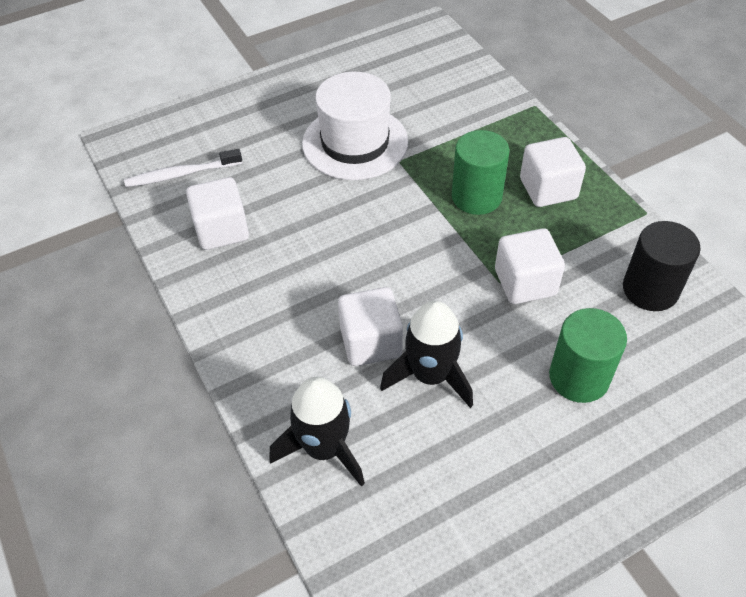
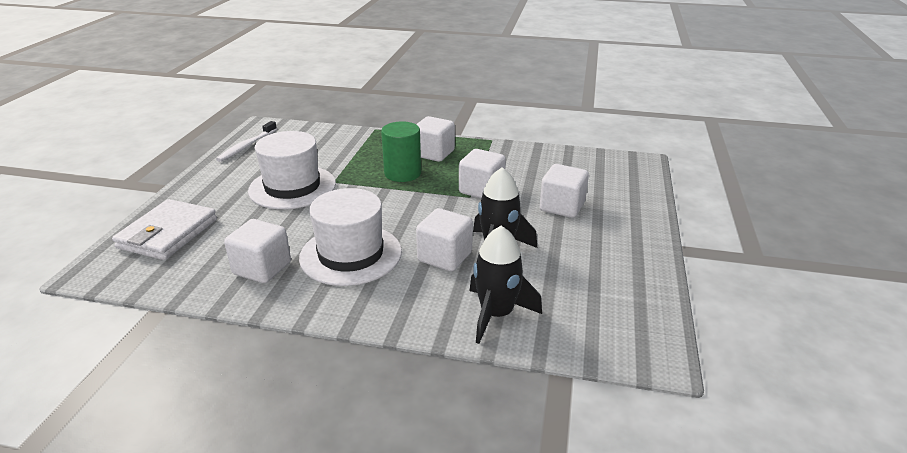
camera: 50 degrees left, 20 degrees down
(181, 174) = (181, 261): white toothbrush -> white toothbrush (247, 146)
(204, 133) = (168, 234): none -> white wallet
(301, 270) = (351, 254): none -> white hat
(579, 377) = (562, 207): green cylinder -> white cube
(650, 289) = (537, 162): black cylinder -> none

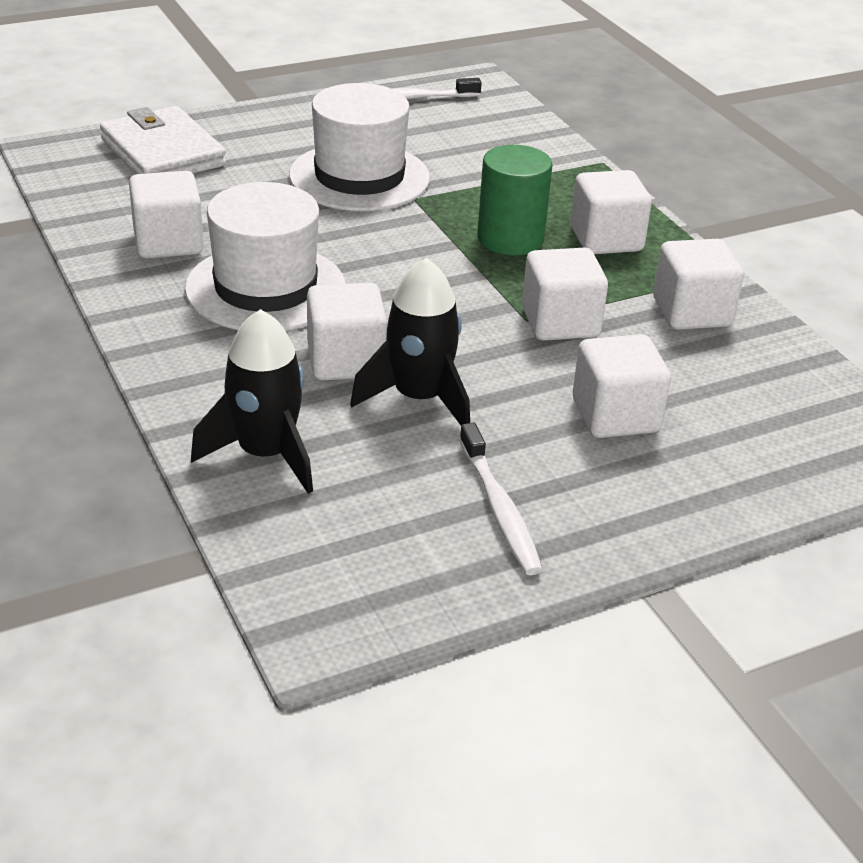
camera: 50 degrees right, 5 degrees up
(168, 234) = (163, 153): white wallet -> white wallet turned 75 degrees clockwise
(509, 159) = (691, 312): none -> white cube
(601, 263) = (500, 509): none -> white toothbrush

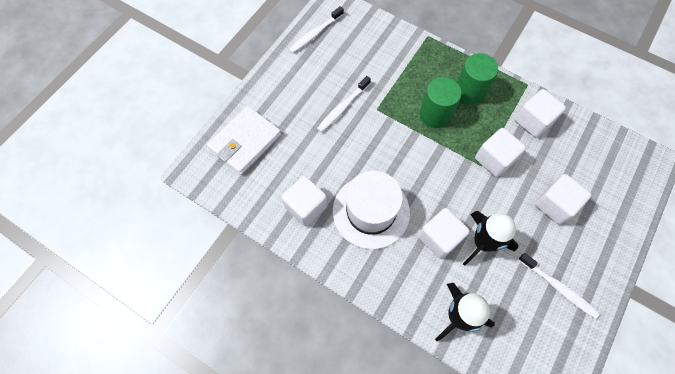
camera: 30 degrees left, 30 degrees up
(163, 153) = (245, 142): white wallet -> white wallet turned 75 degrees counterclockwise
(359, 177) = (343, 107): white hat -> white toothbrush
(606, 239) = (469, 91): white cube -> green cylinder

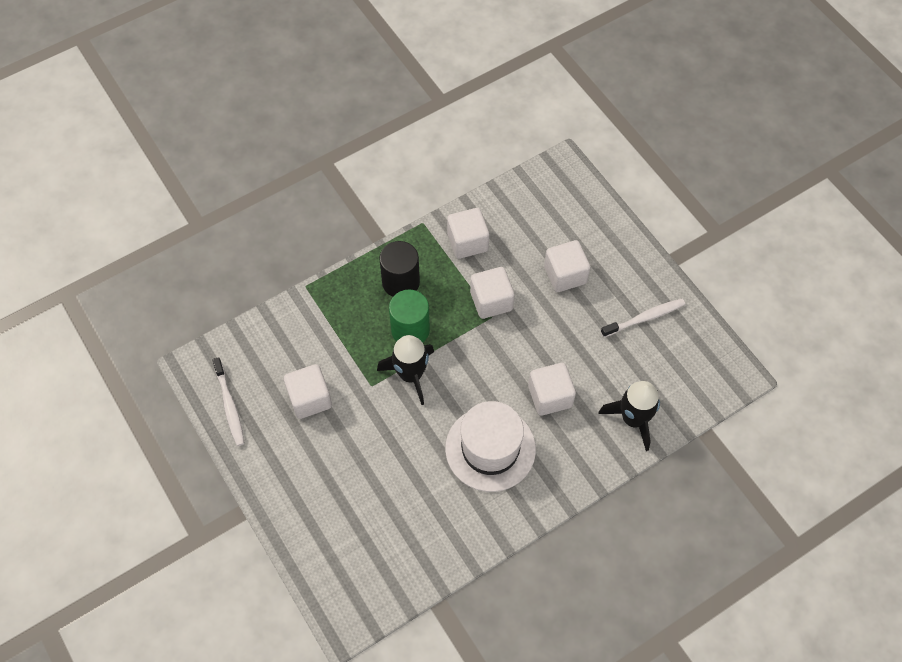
camera: 65 degrees left, 5 degrees down
(245, 142) = (337, 547): white wallet -> none
(306, 206) = (452, 513): white cube -> white cube (310, 399)
(343, 107) = (350, 420): white toothbrush -> none
(469, 91) = (401, 282): green cylinder -> black cylinder
(483, 242) = (573, 359): black rocket -> black rocket (411, 375)

